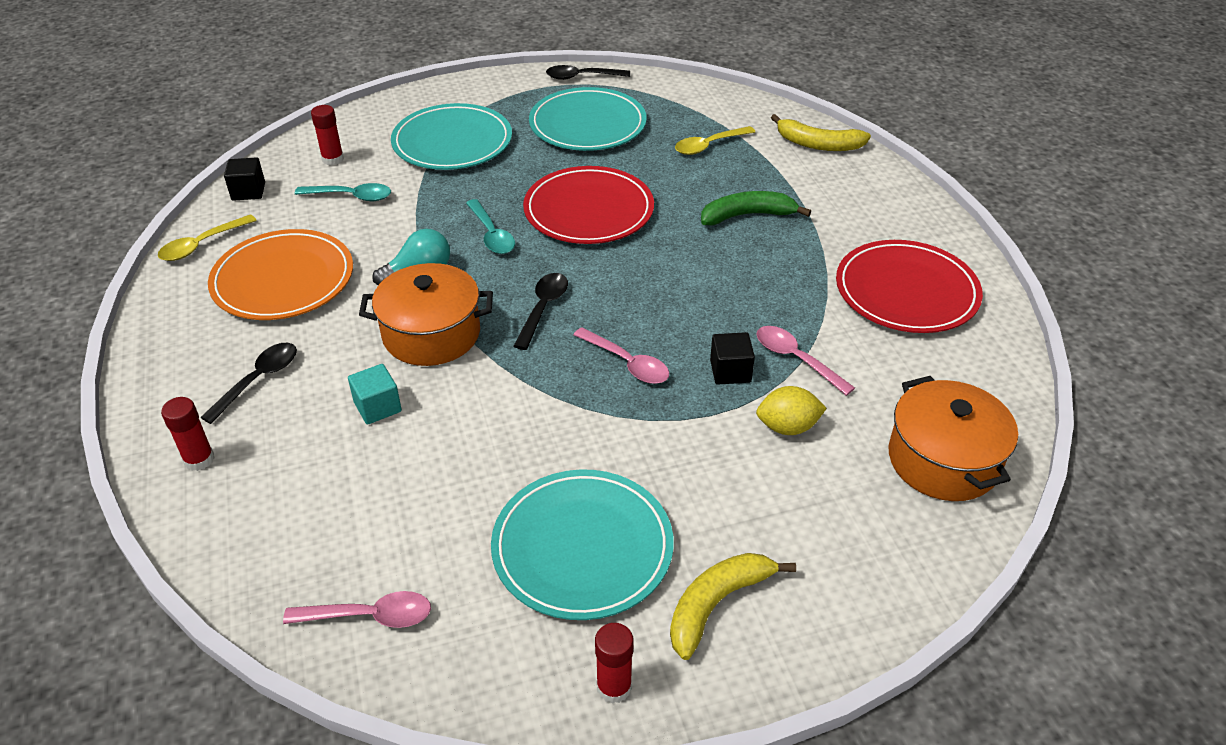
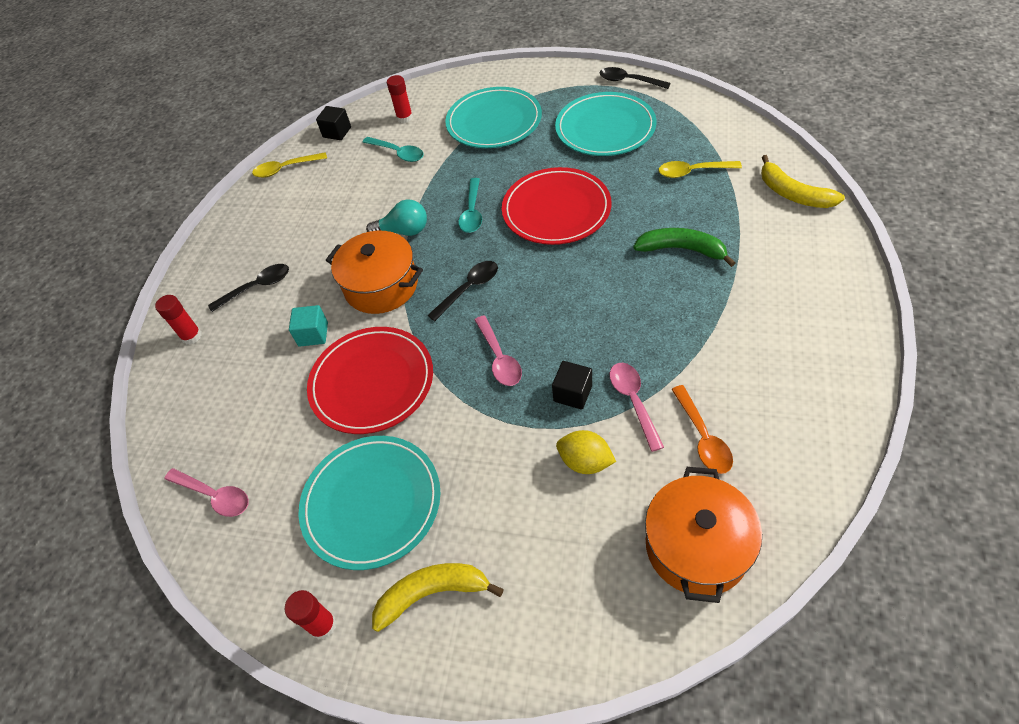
camera: 35 degrees right, 10 degrees up
(283, 280) = (316, 211): orange plate -> none
(883, 369) = (703, 437): none -> orange spoon
(906, 291) = (776, 368): red plate -> red plate (372, 382)

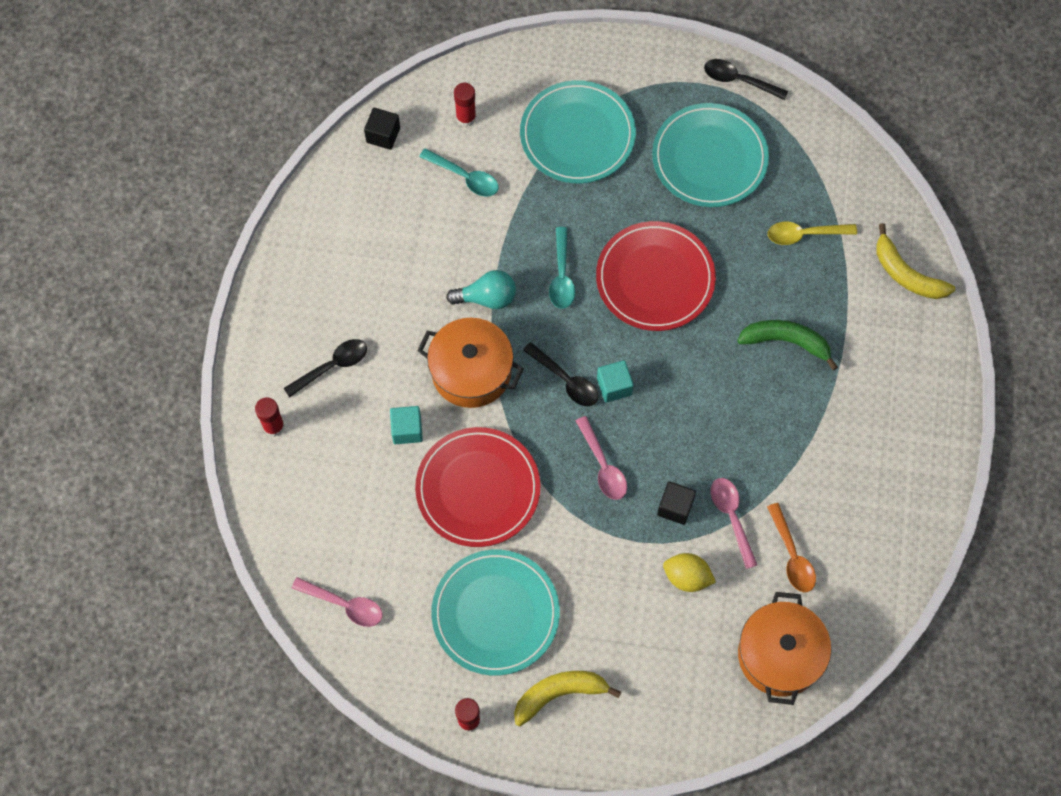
camera: 10 degrees left, 15 degrees up
(285, 169) = (329, 192): yellow spoon -> none
(469, 289) = (566, 380): black spoon -> black spoon turned 90 degrees clockwise
(514, 292) = (614, 386): none -> turquoise cube

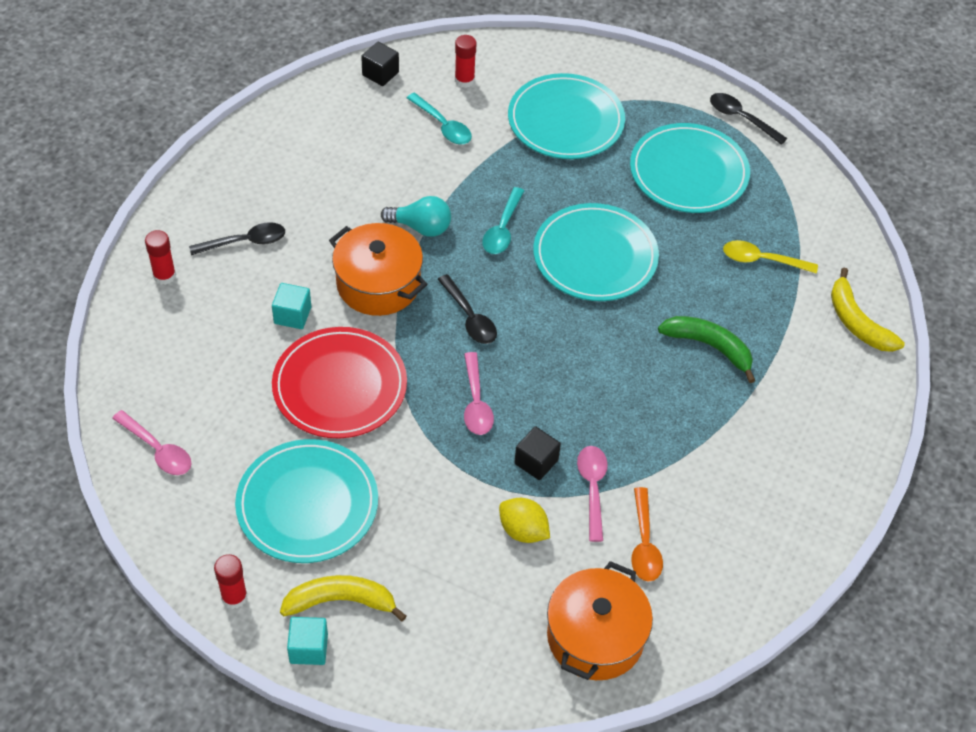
camera: 15 degrees right, 15 degrees down
(614, 386) = (516, 336): turquoise cube -> turquoise cube (308, 648)
(655, 278) = (595, 256): red plate -> turquoise plate

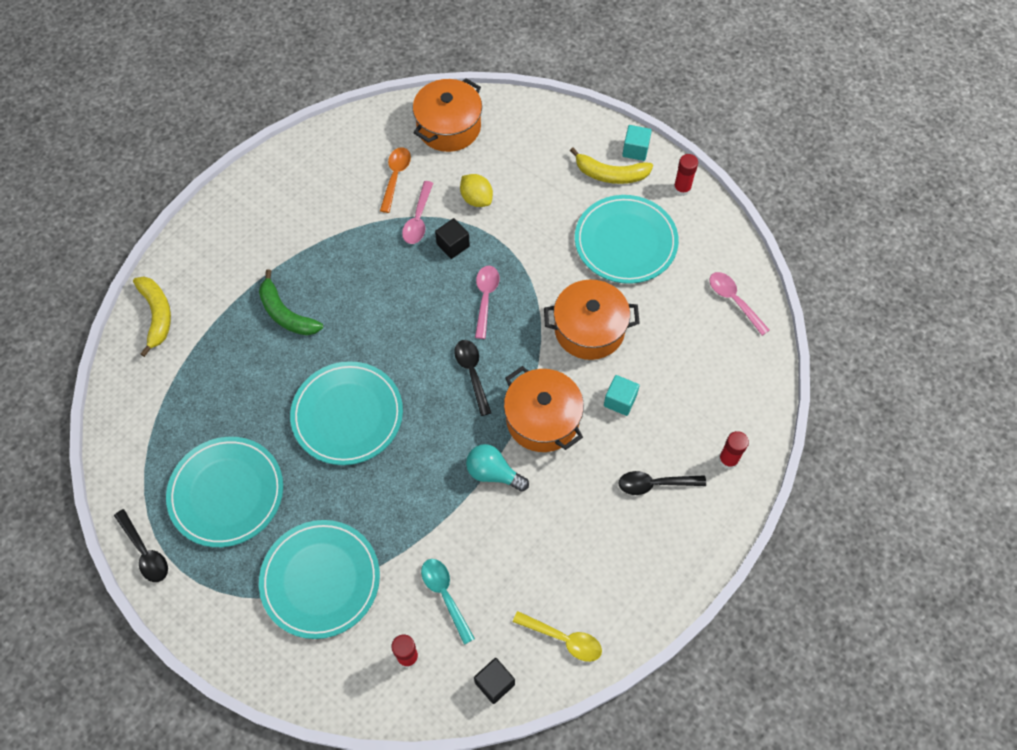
camera: 165 degrees left, 10 degrees up
(340, 386) = (589, 329): red plate -> orange pot
(502, 229) = (420, 458): turquoise spoon -> none
(762, 260) = (205, 386): yellow spoon -> yellow spoon (563, 639)

